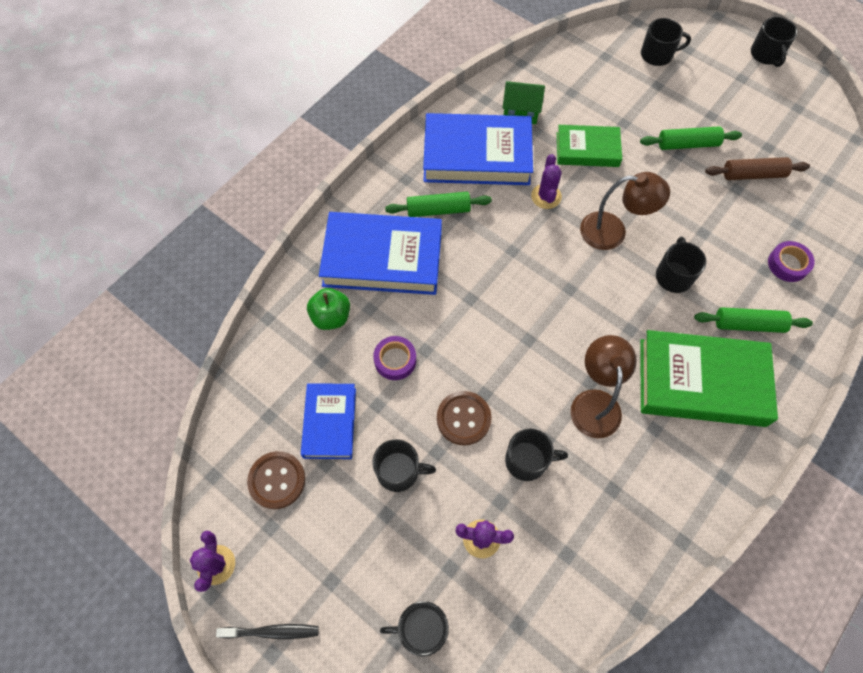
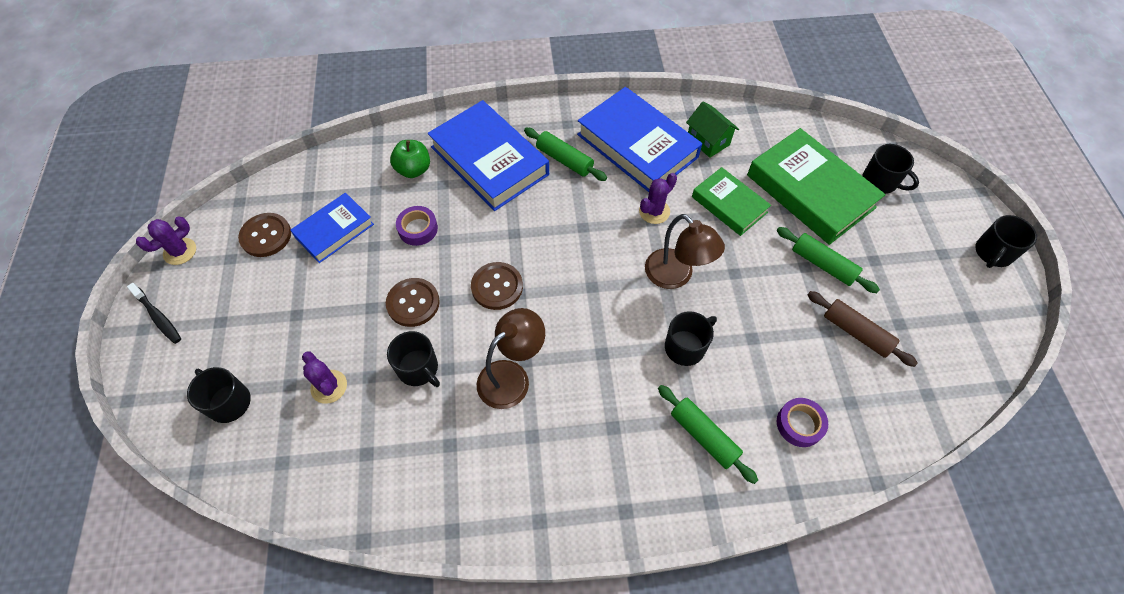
camera: 45 degrees right, 5 degrees down
(399, 471) = (335, 297): black mug -> none
(507, 349) = (497, 287): none -> brown button
(701, 382) = (609, 440): green book -> green book (810, 191)

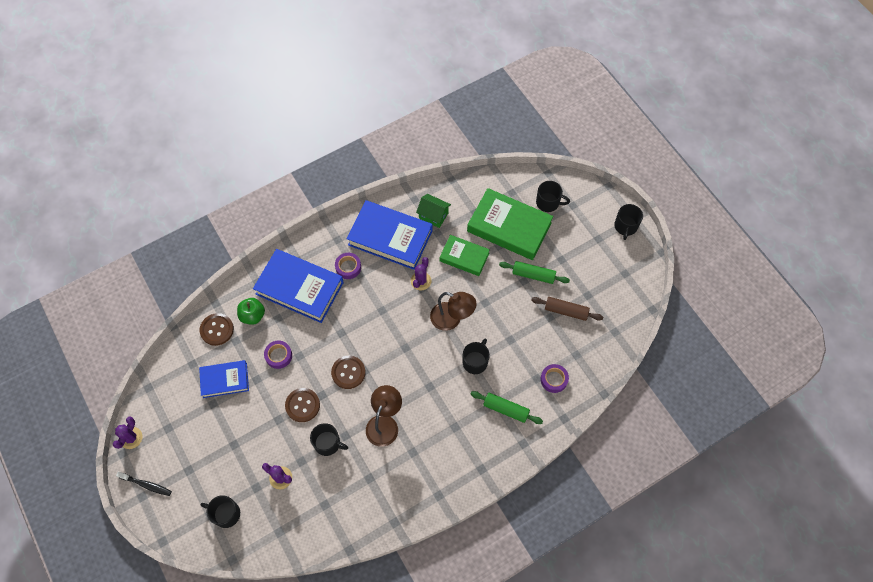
camera: 25 degrees left, 5 degrees up
(266, 236) = (182, 403): brown button -> brown button (217, 330)
(334, 230) = (225, 380): blue book -> blue book turned 60 degrees clockwise
(564, 160) = (348, 267): green rolling pin -> purple tape

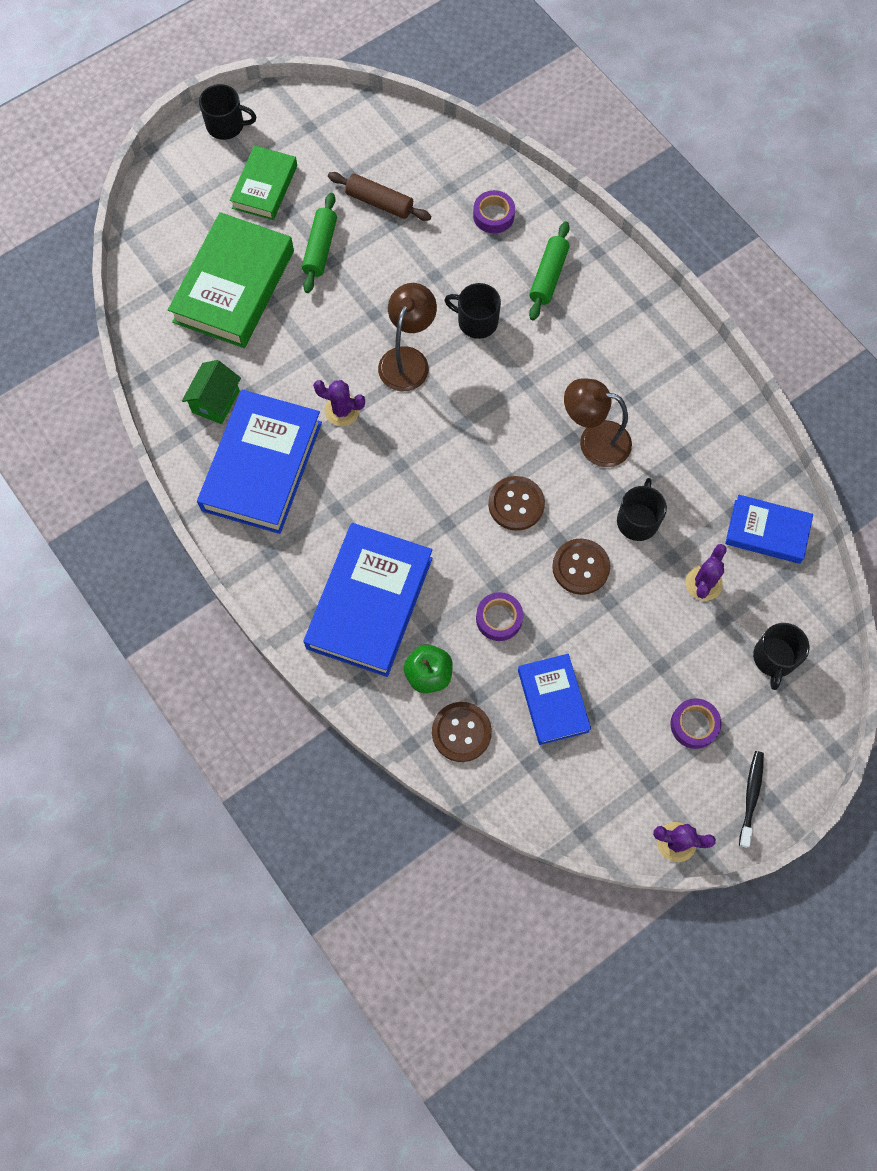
camera: 95 degrees left, 5 degrees up
(308, 524) = (767, 532): none -> blue book
(348, 267) = (324, 527): purple tape -> purple tape (694, 725)
(464, 257) = (293, 349): green book -> green book (265, 187)
(548, 202) = (185, 232): black mug -> none
(566, 311) = (379, 202): brown rolling pin -> brown rolling pin turned 75 degrees counterclockwise

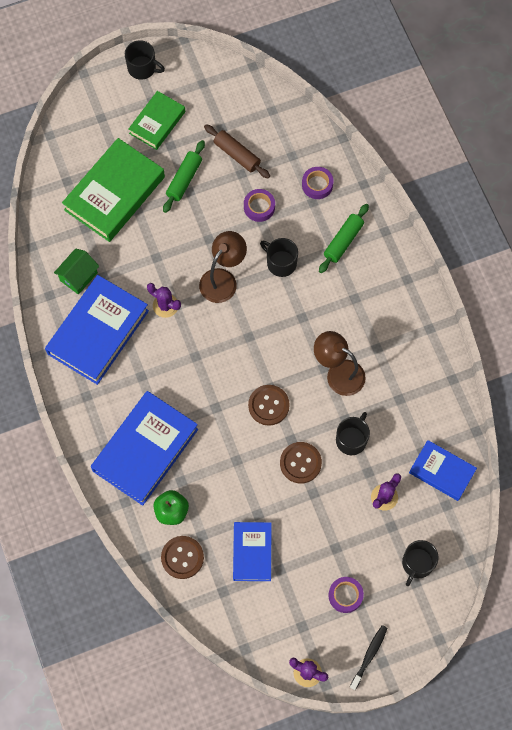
camera: 15 degrees right, 0 degrees up
(499, 618) = (232, 484): purple tape -> purple tape (259, 207)

